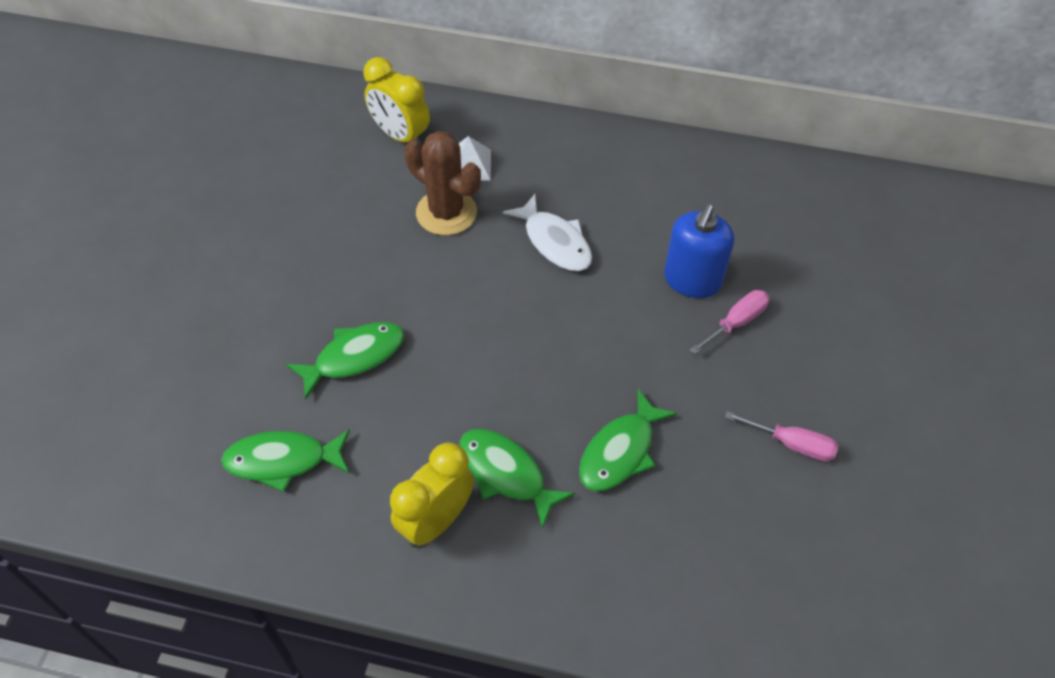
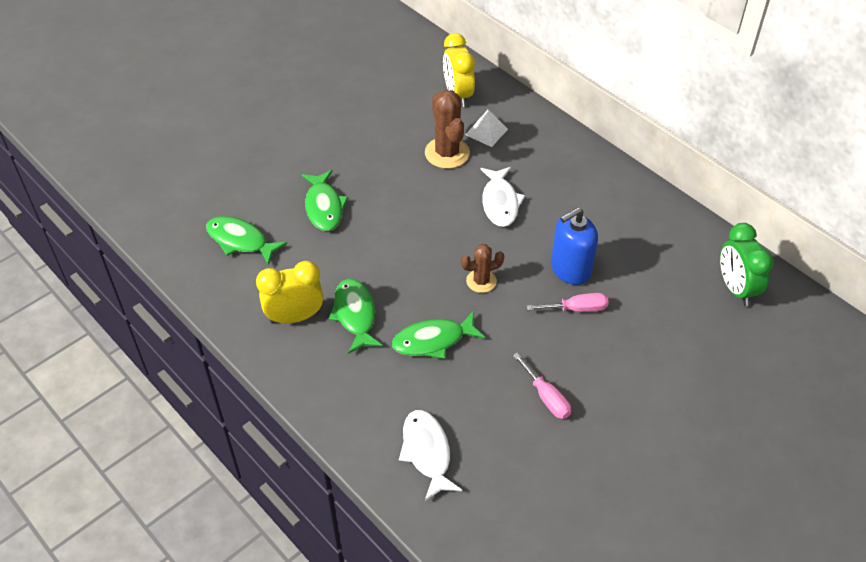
camera: 35 degrees right, 5 degrees down
(354, 357) = (324, 207): green fish -> green fish turned 75 degrees clockwise
(612, 347) = (481, 281): none -> brown cactus
(727, 593) = (427, 452): none -> white fish
(863, 212) = (736, 289): none -> green clock

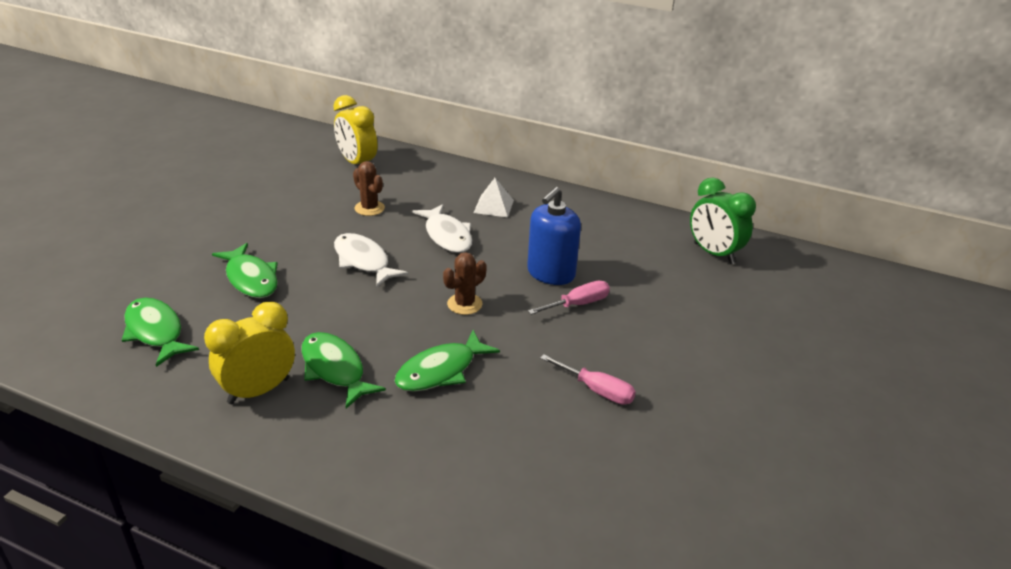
camera: 25 degrees left, 15 degrees down
(240, 240) = (156, 332): green fish -> green fish turned 45 degrees clockwise
(427, 452) = (494, 486): white fish -> white fish (363, 261)
(447, 153) = (369, 208): brown cactus -> brown cactus, size x0.61
(486, 131) = (401, 185): white pyramid -> white pyramid (493, 206)

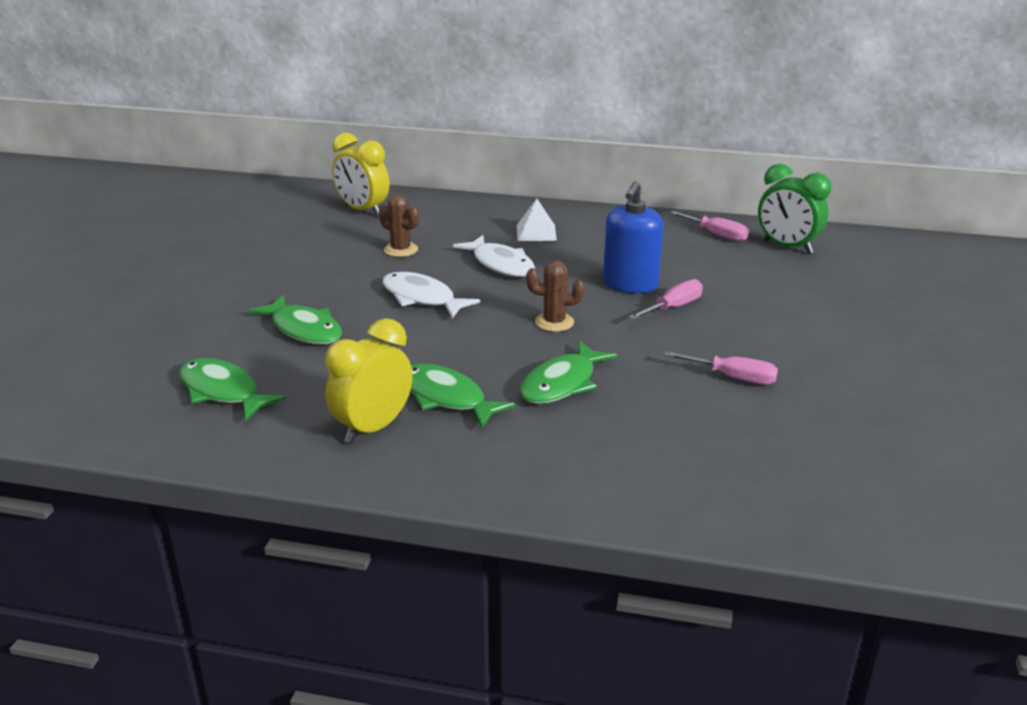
camera: 10 degrees left, 5 degrees down
(464, 304) = (554, 322): brown cactus -> brown cactus turned 60 degrees clockwise
(654, 231) = (716, 235): none -> pink screwdriver

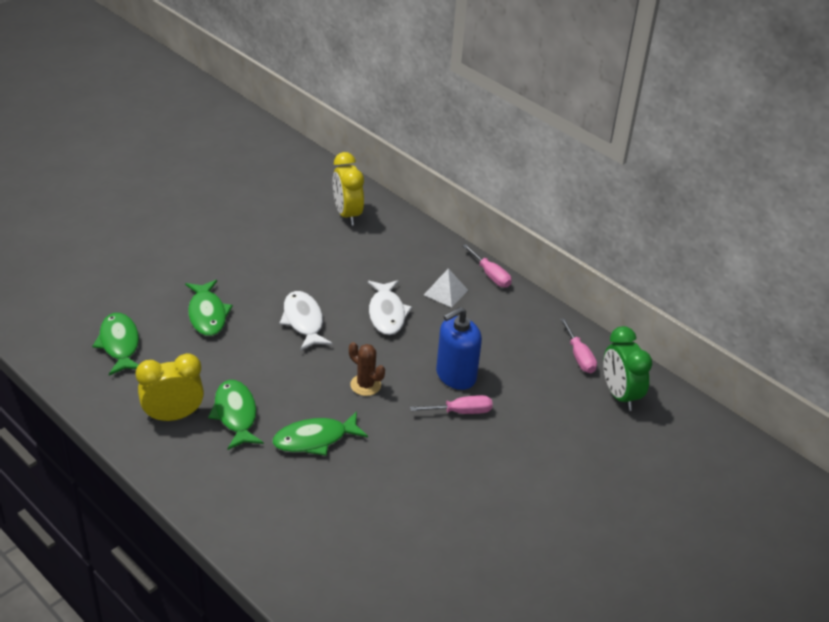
camera: 30 degrees right, 10 degrees up
(401, 250) = (334, 267): brown cactus -> none
(733, 378) = (428, 493): pink screwdriver -> pink screwdriver (490, 275)

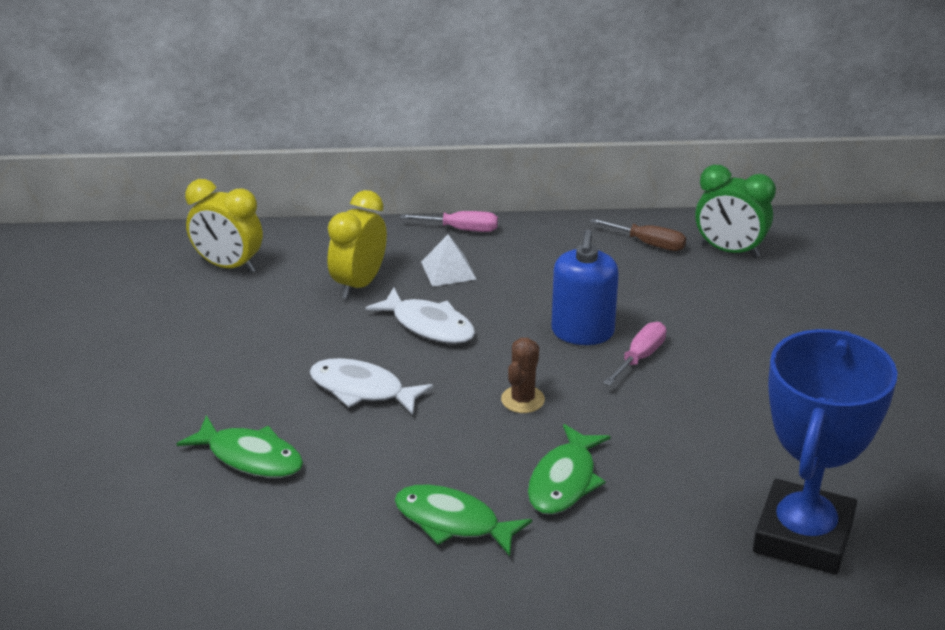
camera: 45 degrees left, 5 degrees down
(119, 344) = (204, 559): green fish -> none
(173, 416) = (394, 575): yellow clock -> yellow clock (359, 284)
(365, 385) = (522, 400): brown cactus -> brown cactus turned 60 degrees counterclockwise
(376, 566) = (803, 536): none -> blue trophy
(579, 357) = (648, 244): pink screwdriver -> brown screwdriver

